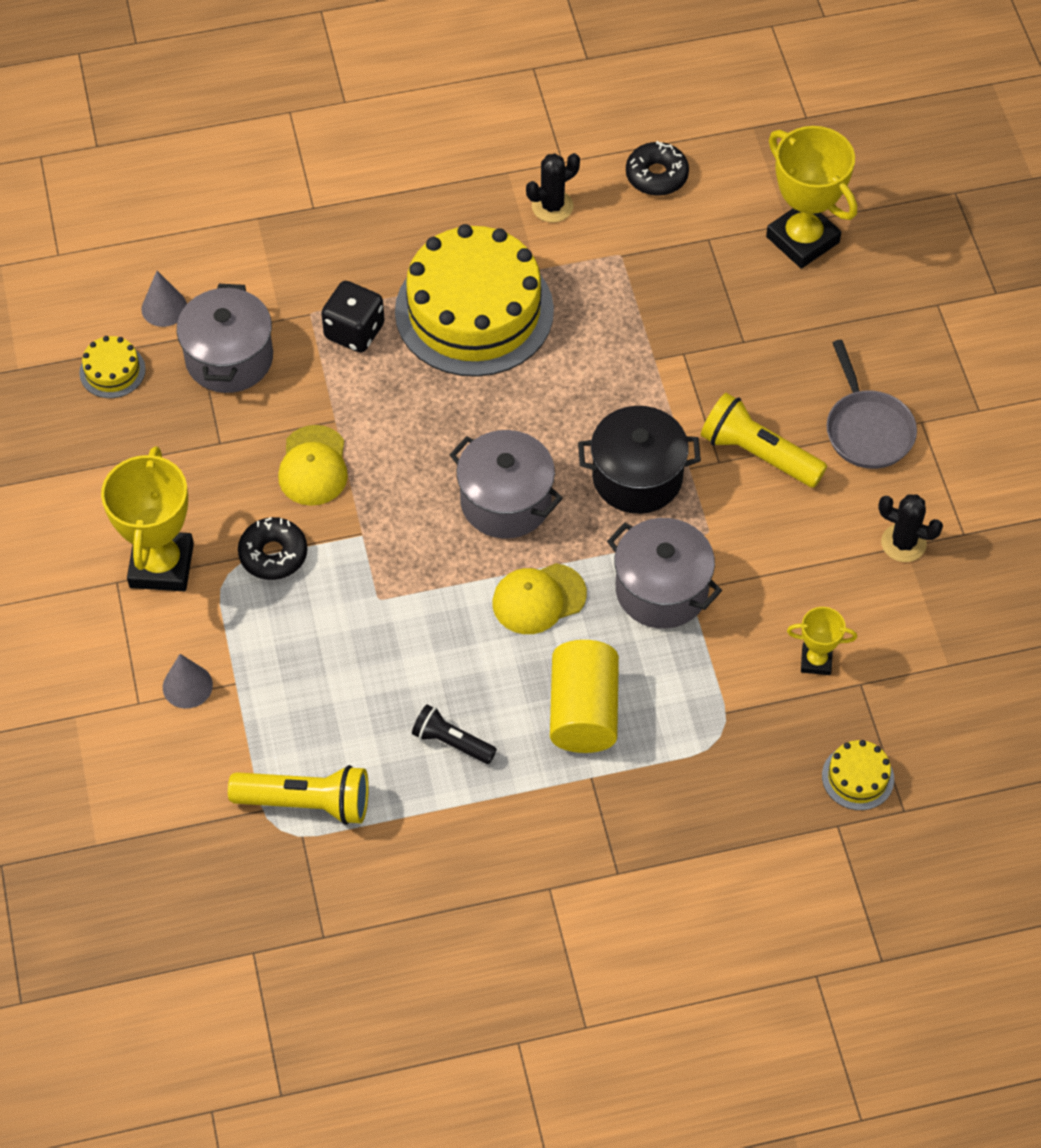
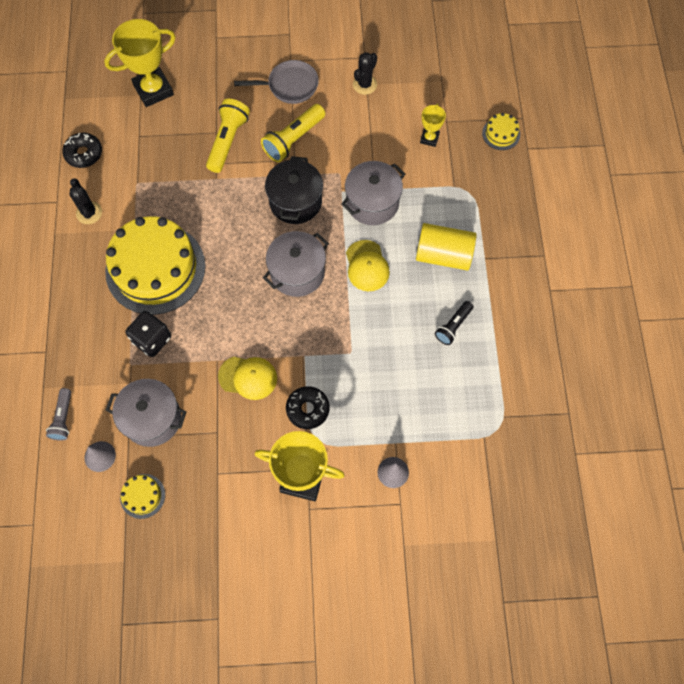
camera: 80 degrees left, 10 degrees up
(214, 252) = (63, 418): none -> grey flashlight
(307, 803) = (482, 411): yellow flashlight -> yellow flashlight (228, 141)

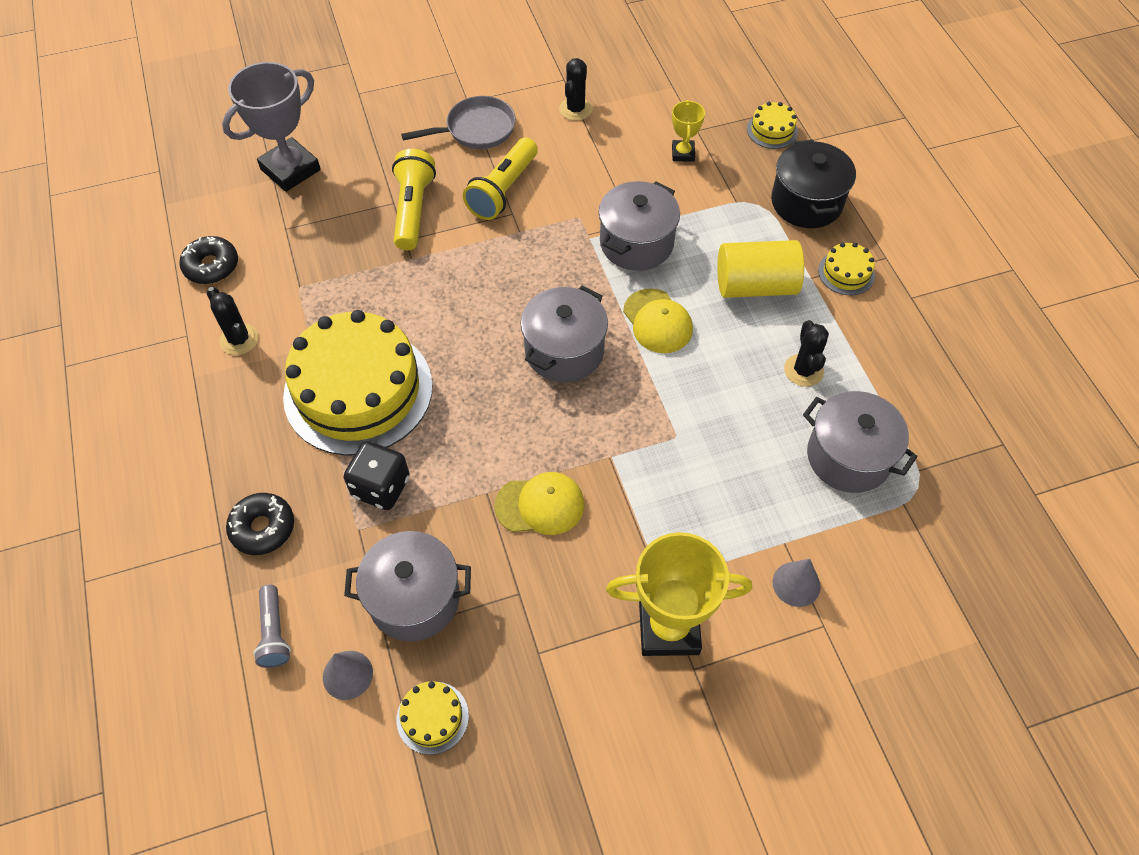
camera: 15 degrees left, 10 degrees down
(153, 90) = (290, 169): yellow trophy -> grey trophy
(295, 202) = (531, 263): black pot -> black pot (806, 202)
(307, 409) = (642, 528): black donut -> black donut (263, 528)
(453, 326) = (803, 370): black flashlight -> black cactus
(460, 395) = (848, 457): none -> grey pot
(511, 260) = (846, 273): none -> yellow cake

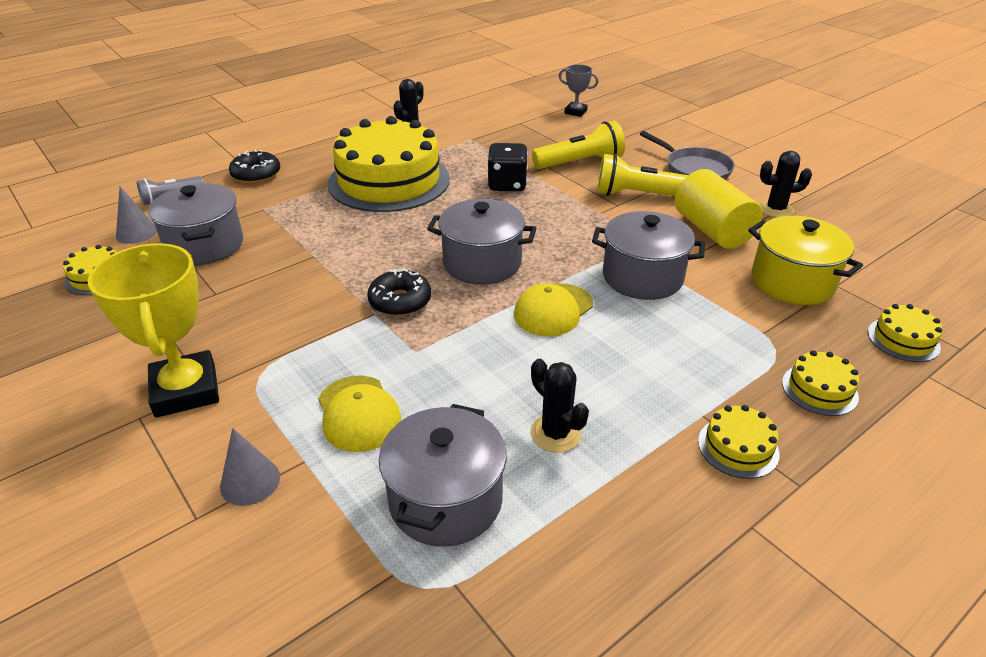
camera: 70 degrees right, 20 degrees down
(211, 266) = (467, 108): black donut -> black donut (400, 301)
(290, 169) = (575, 112): grey trophy -> grey trophy, size x0.51
(381, 487) = (304, 209): black dice -> black dice (507, 184)
(540, 505) = (308, 285): yellow cap -> yellow cap (358, 413)
(683, 153) = (792, 282): yellow trophy -> yellow pot
(755, 286) = (653, 370): yellow cylinder -> yellow cylinder (712, 230)
(803, 370) = (555, 433): black cactus -> black cactus turned 75 degrees clockwise
(806, 202) = (819, 389): black pot -> yellow cake

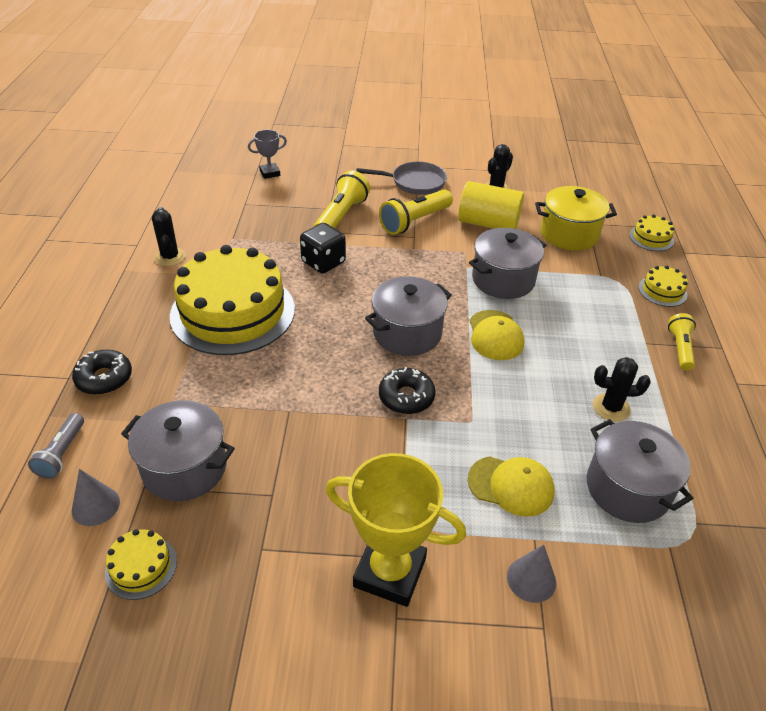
camera: 50 degrees left, 5 degrees up
(738, 447) = (680, 348): yellow cake -> yellow flashlight

